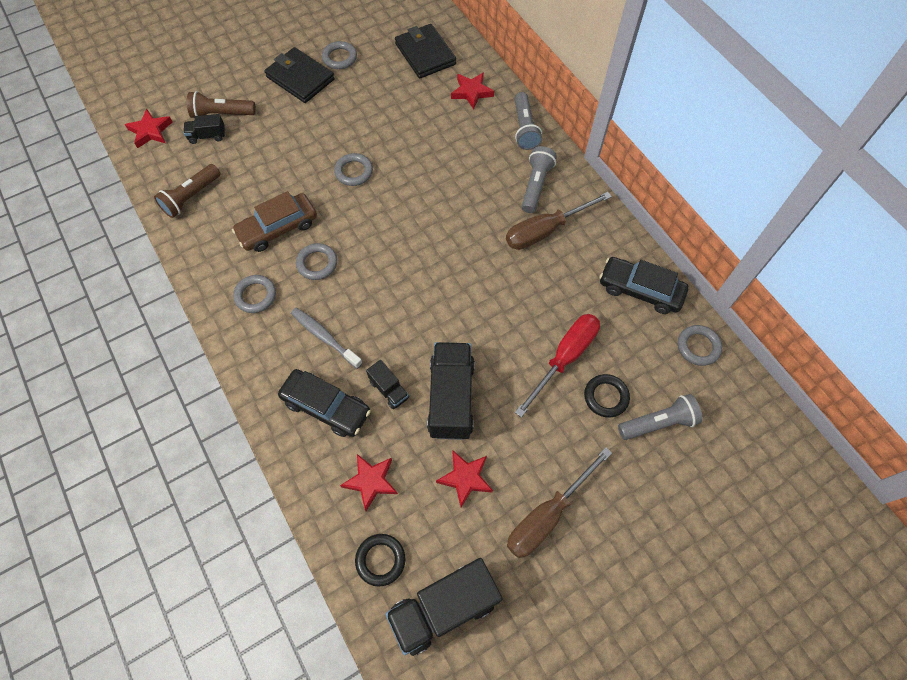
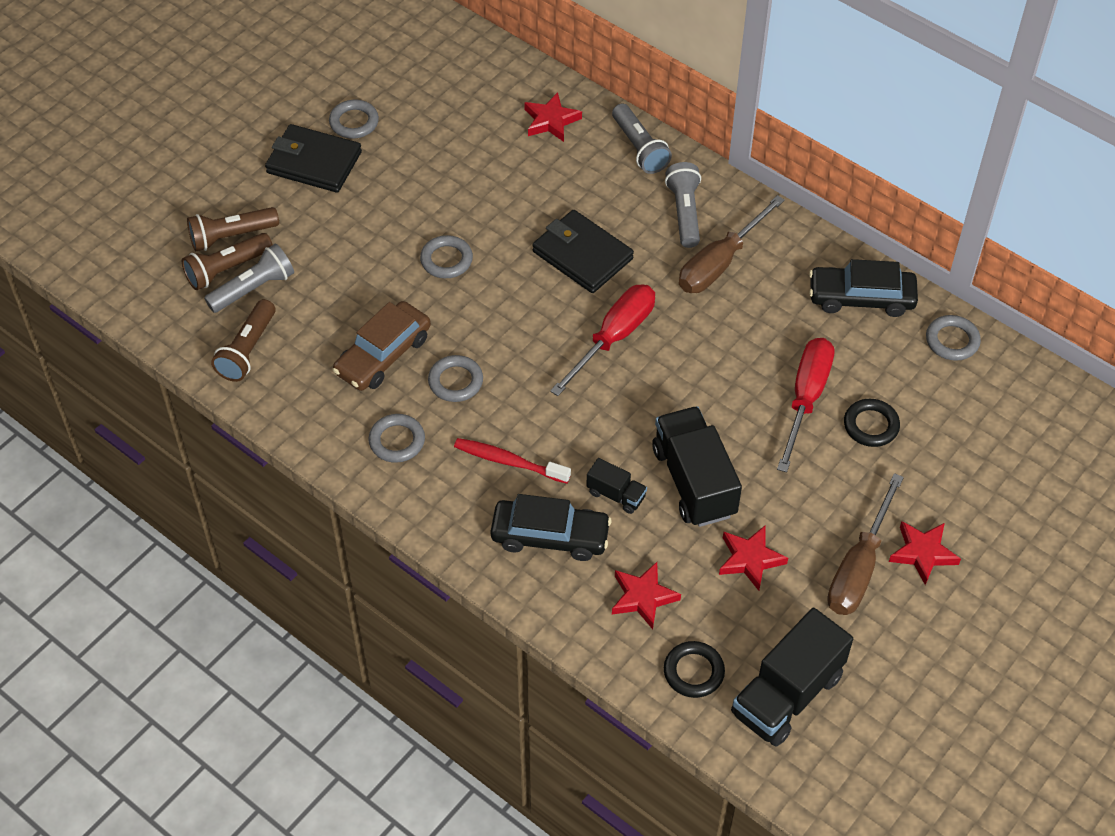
camera: 20 degrees left, 10 degrees down
(150, 131) = (144, 284): red star -> red star (922, 553)
(207, 136) = (227, 269): black truck -> brown flashlight
(324, 337) = (508, 461): grey toothbrush -> red toothbrush
(425, 54) = (467, 88): black wallet -> black wallet (582, 255)
(443, 265) = (613, 338): none -> red screwdriver
(658, 423) = (941, 435): grey flashlight -> grey flashlight (253, 289)

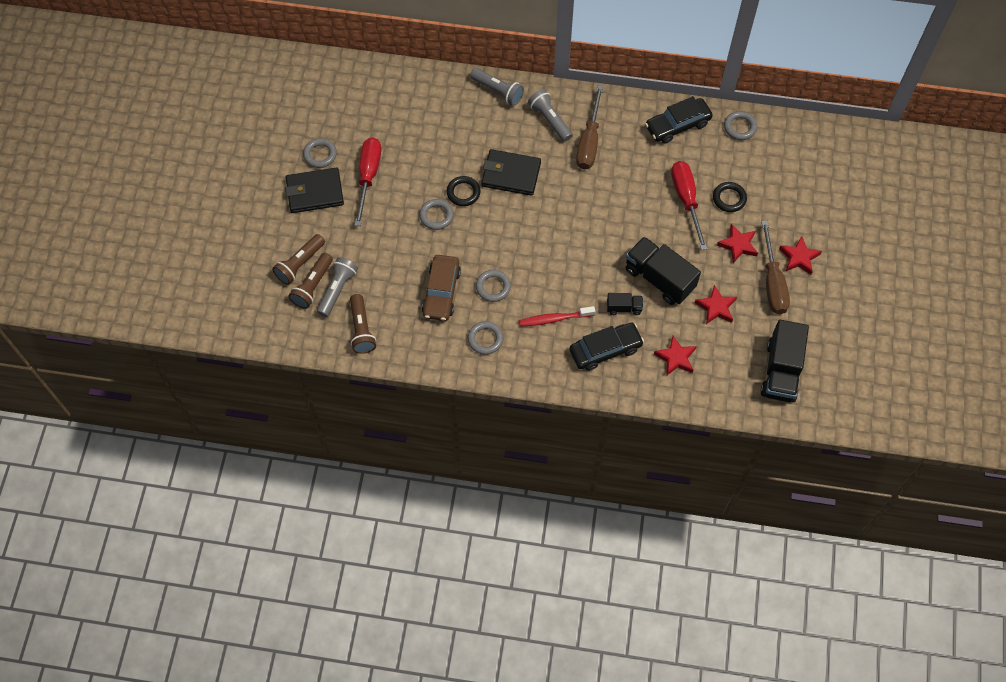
camera: 30 degrees left, 10 degrees up
(551, 121) = (435, 98): red star -> red star (738, 245)
(613, 338) = (561, 216): red screwdriver -> red screwdriver (368, 176)
(693, 672) = (727, 384): black ring -> black ring (463, 192)

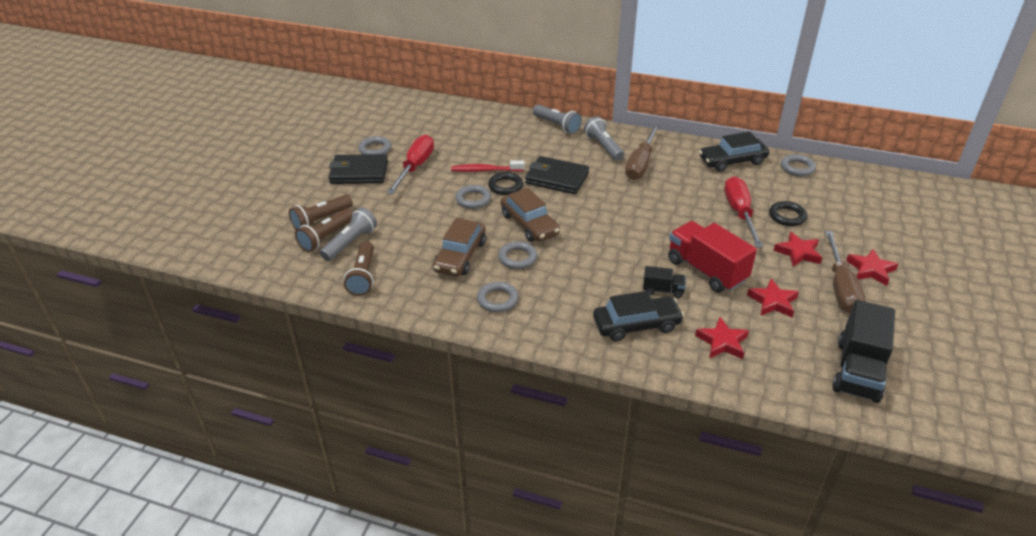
camera: 10 degrees right, 25 degrees down
(496, 242) = (529, 224): none -> brown car
(554, 319) = (580, 291): red toothbrush -> red toothbrush (485, 170)
(659, 278) = (706, 270): black truck -> red truck

